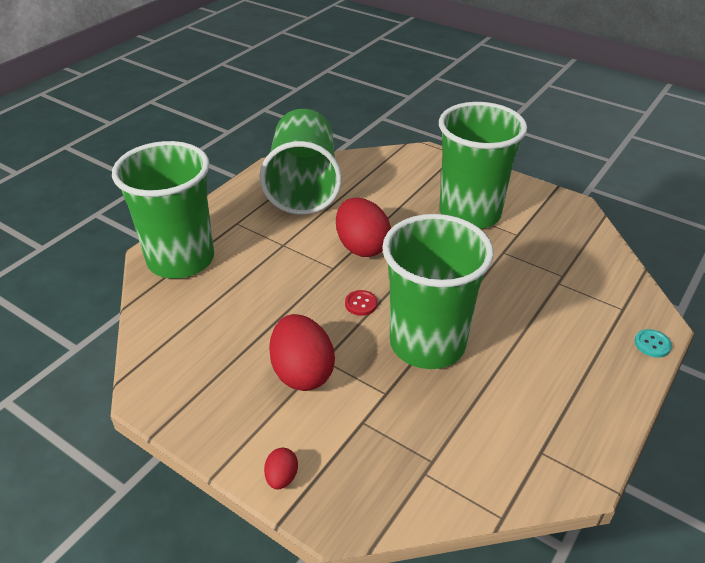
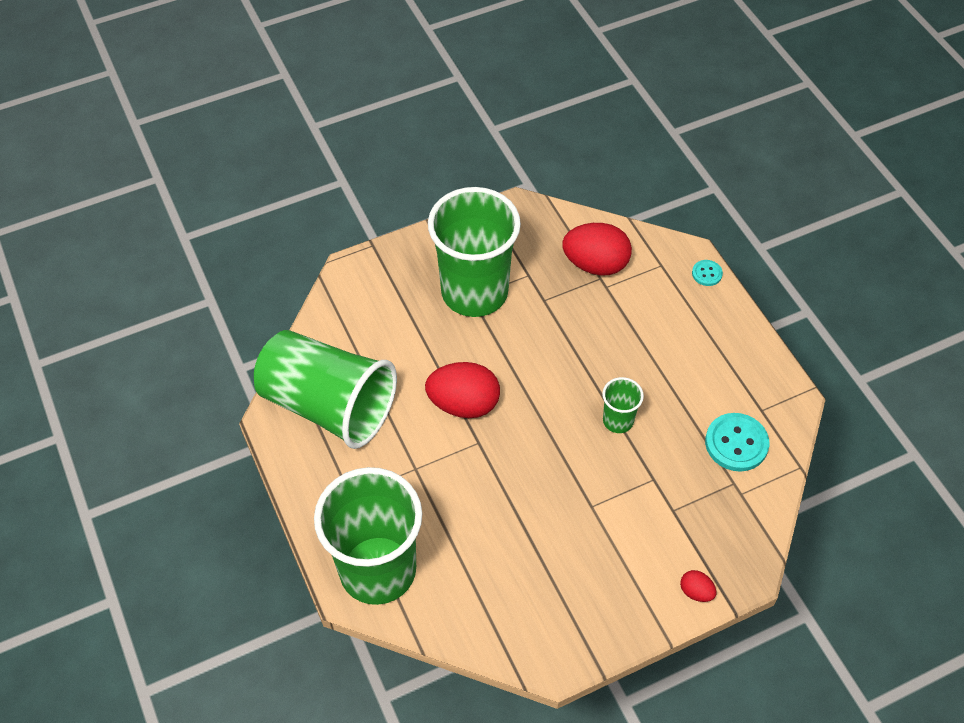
camera: 60 degrees left, 15 degrees up
(302, 372) = (596, 529): red egg -> red egg (595, 264)
(361, 304) = (541, 444): red button -> none
(427, 343) = (618, 420): green cup -> green cup, size x0.43
(481, 445) = (736, 443): none -> turquoise button

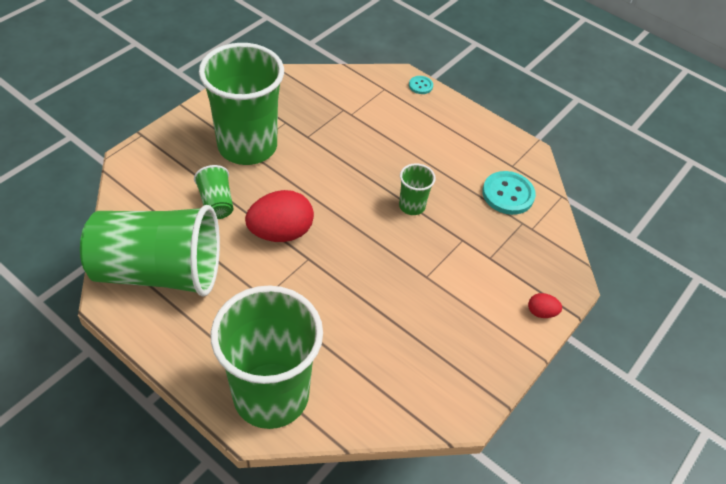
camera: 30 degrees left, 5 degrees down
(414, 348) = (216, 203): none -> green cup
(595, 264) = (334, 101): red egg -> none

